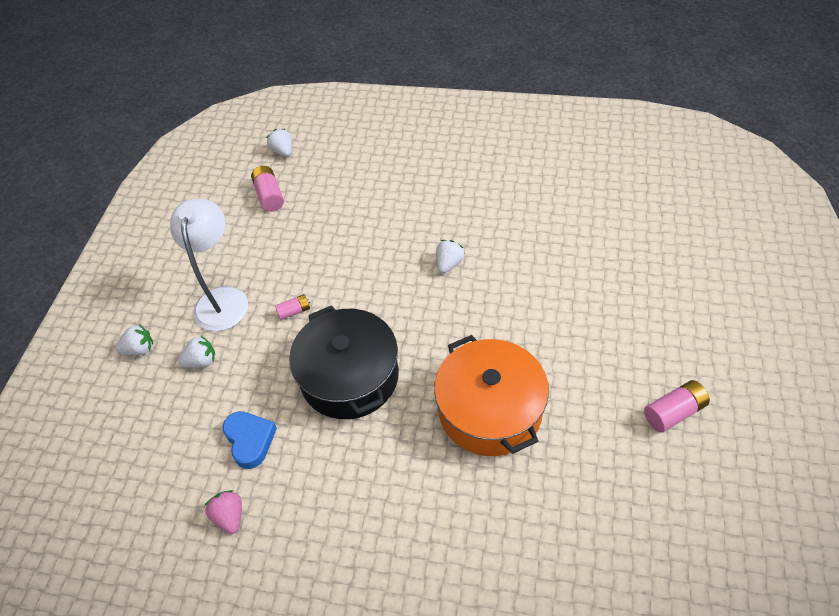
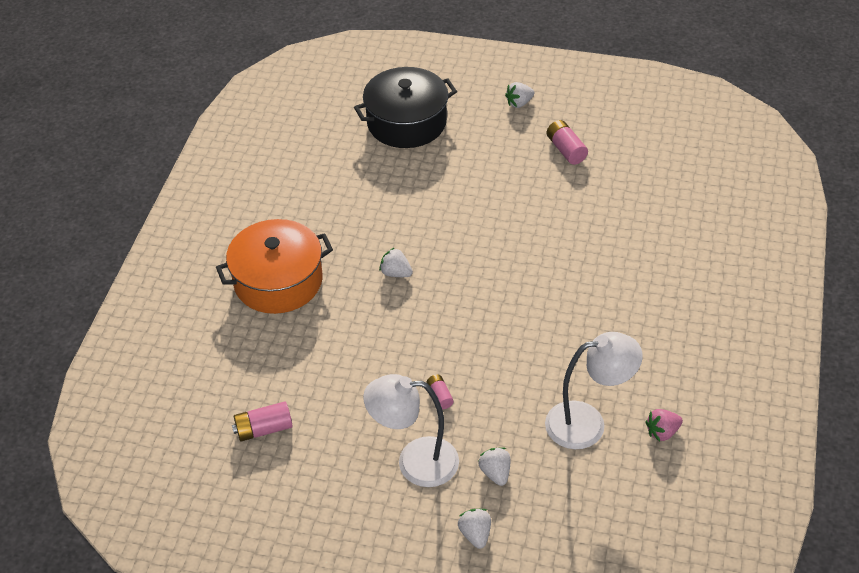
camera: 90 degrees left, 5 degrees down
(250, 440) = (587, 423): blue heart -> white lamp
(283, 151) = (188, 420): white strawberry -> white strawberry (519, 103)
(349, 377) = (522, 349): black pot -> black pot (406, 122)
(490, 410) = (560, 254): orange pot -> orange pot (278, 281)

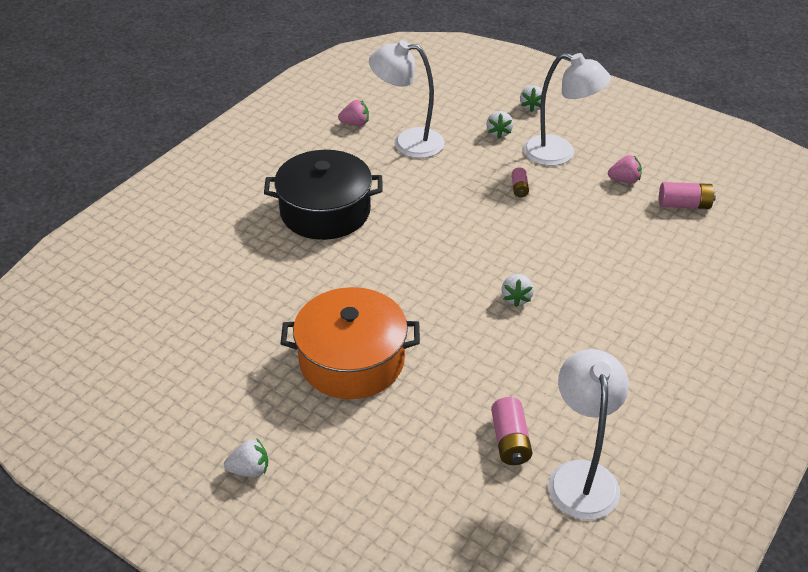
camera: 160 degrees left, 5 degrees down
(278, 281) = (648, 326): orange pot -> orange pot (352, 360)
(304, 160) = (581, 476): none -> white lamp
(333, 444) = (624, 180): none -> pink strawberry
(396, 273) = (516, 298): white strawberry -> white strawberry turned 45 degrees clockwise
(406, 122) = (418, 491): black pot -> black pot (325, 211)
(566, 150) = (243, 380): pink battery -> pink battery (510, 441)

